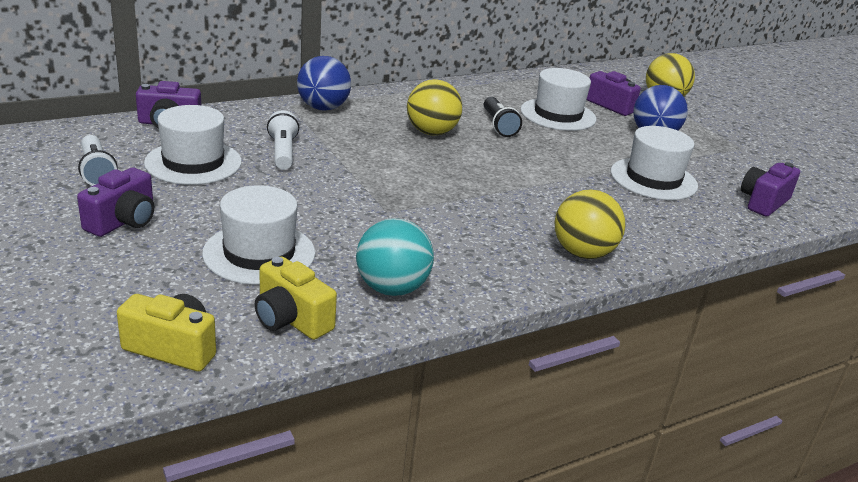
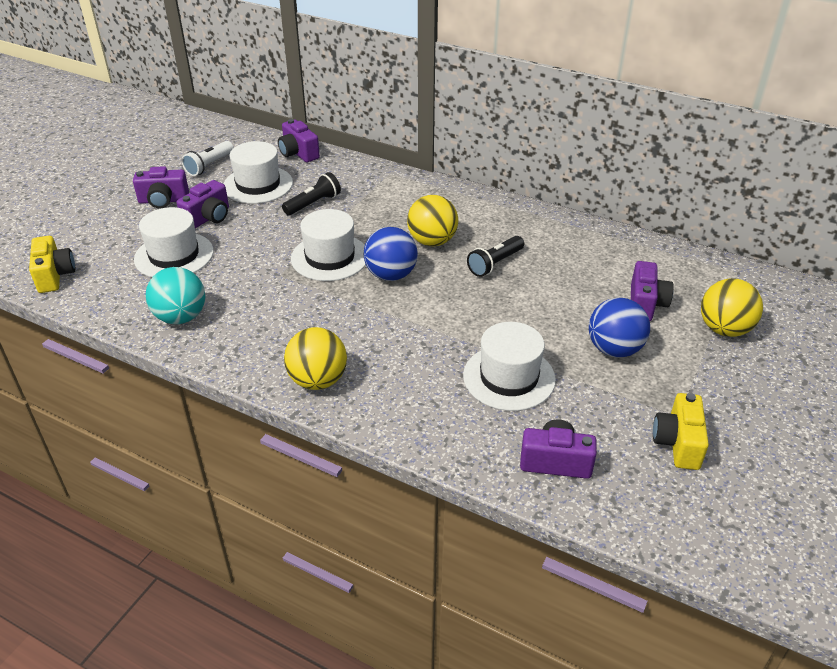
camera: 60 degrees right, 10 degrees up
(213, 209) = (208, 218): none -> purple camera
(283, 152) = (313, 204): white flashlight -> black flashlight
(291, 319) = (113, 297): yellow camera -> yellow camera (678, 443)
(323, 108) = (405, 186): blue ball -> blue ball (391, 275)
(558, 114) = (569, 283): white hat -> white hat (330, 257)

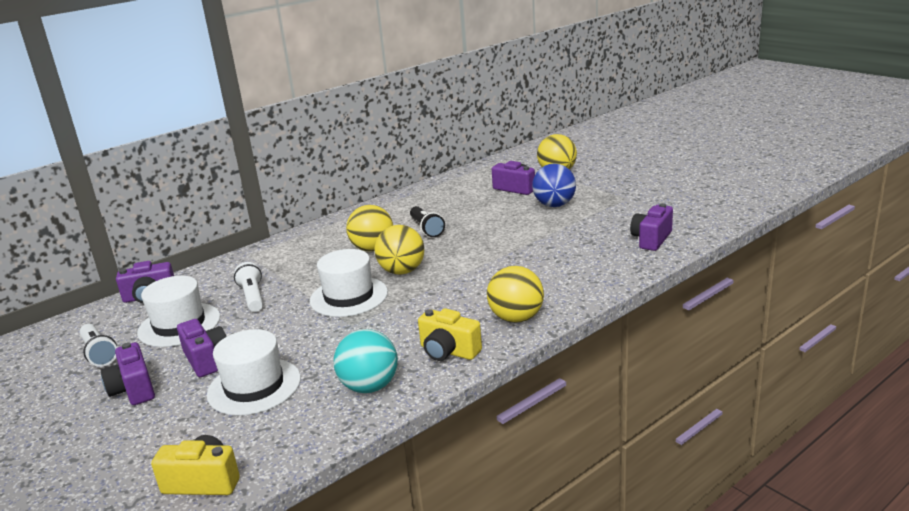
camera: 65 degrees left, 15 degrees down
(163, 201) = (133, 389): purple camera -> purple camera turned 135 degrees clockwise
(313, 204) = (252, 297): black flashlight -> white flashlight
(391, 275) = (402, 271): blue ball -> yellow ball
(509, 377) = (561, 242): white hat -> none
(678, 443) = (650, 202): yellow camera -> yellow camera (448, 351)

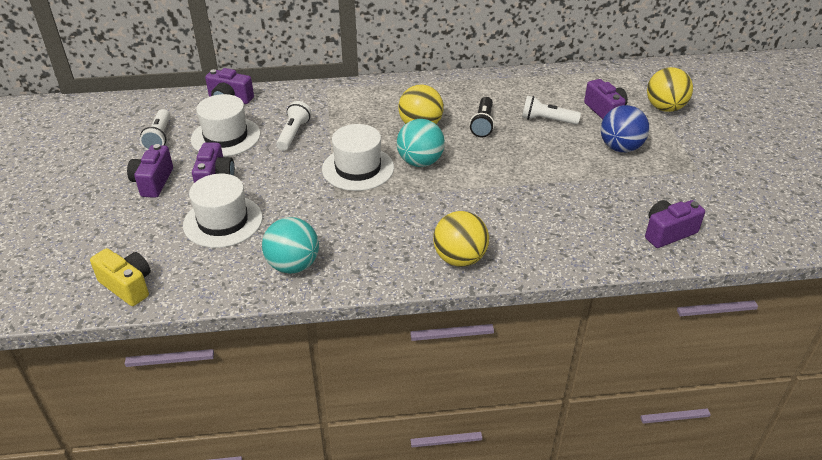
camera: 30 degrees right, 15 degrees up
(402, 271) = (420, 162): yellow ball -> turquoise ball
(448, 351) = (377, 263): yellow camera -> none
(477, 209) = (547, 120): none -> white flashlight

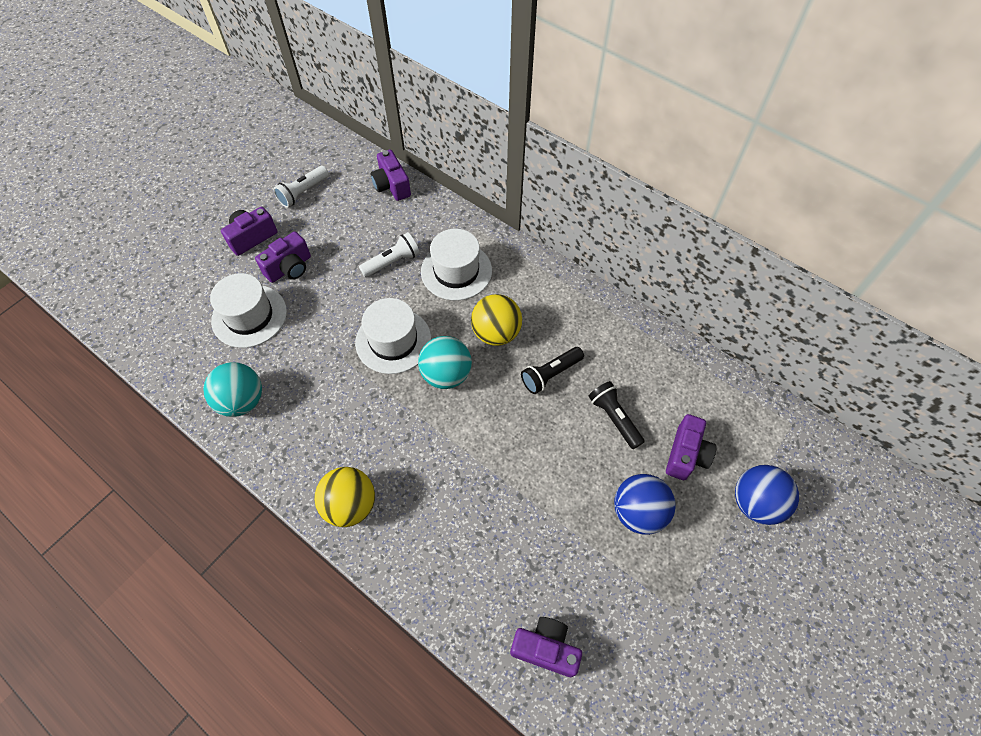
camera: 45 degrees right, 20 degrees up
(128, 286) = (138, 327): yellow camera -> none
(226, 137) = (344, 227): white hat -> white hat (456, 271)
(547, 120) = (614, 418): white flashlight -> black flashlight
(664, 108) = (755, 503): yellow ball -> blue ball

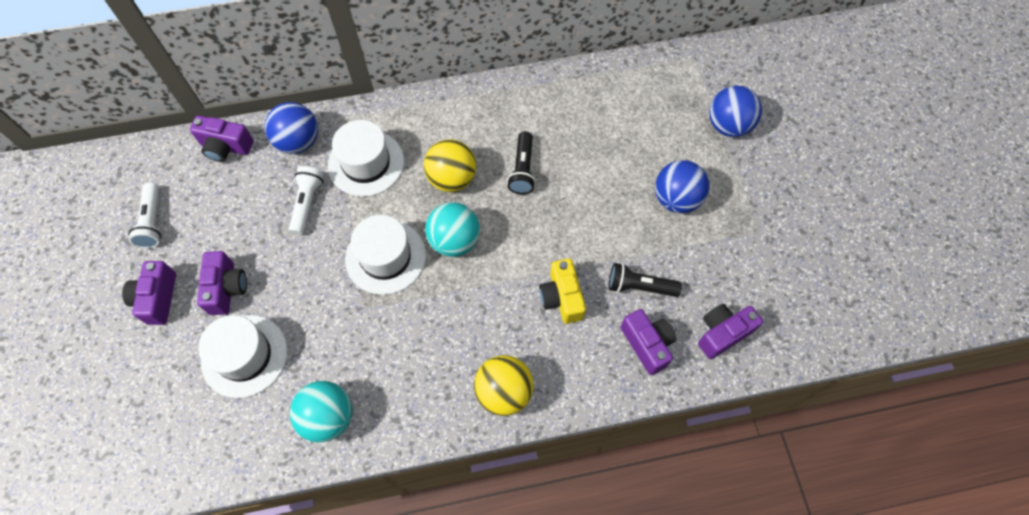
camera: 50 degrees left, 5 degrees up
(434, 220) = (298, 142): none -> blue ball
(465, 488) = (561, 298): none -> yellow camera
(614, 418) = (595, 157): black flashlight -> black flashlight (639, 286)
(686, 455) = (661, 136): purple camera -> purple camera (647, 344)

